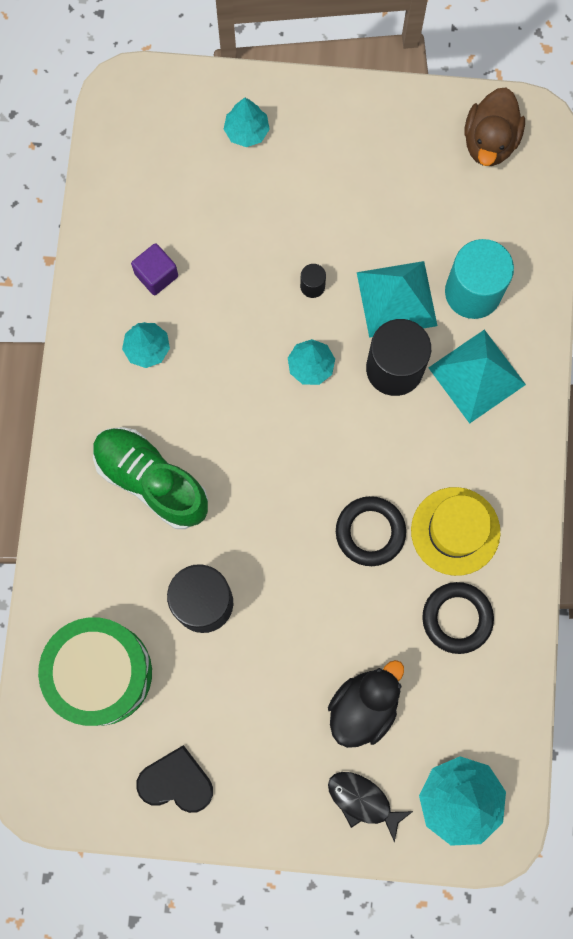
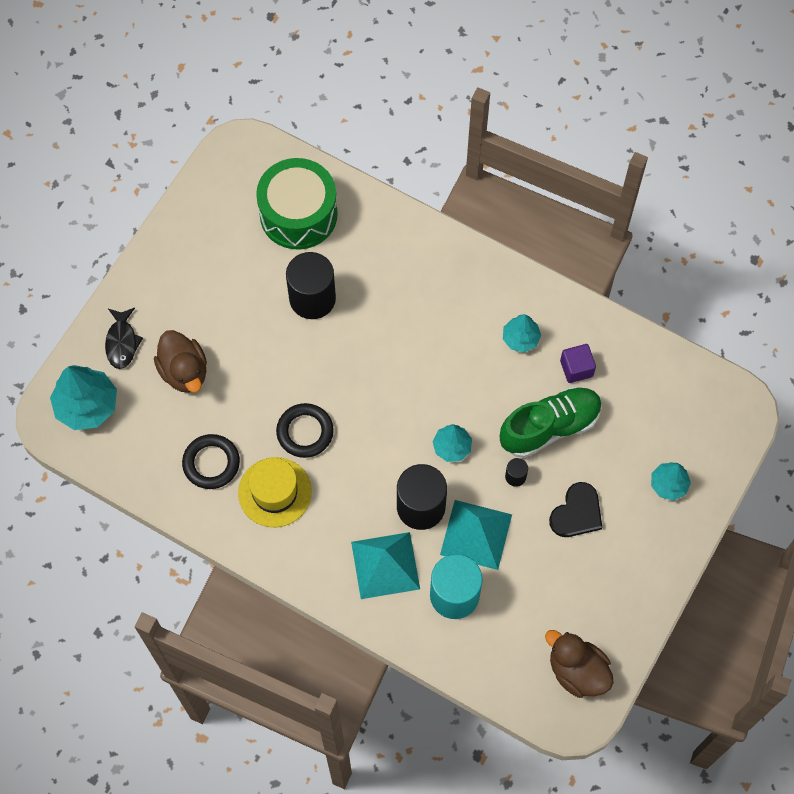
camera: 115 degrees right, 10 degrees down
(151, 481) = (418, 301): green shoe -> green shoe (549, 427)
(176, 782) = (200, 231): black heart -> black heart (577, 513)
(363, 706) = (184, 371): black duck -> brown duck
(363, 801) = (122, 342): black fish -> black fish turned 120 degrees clockwise

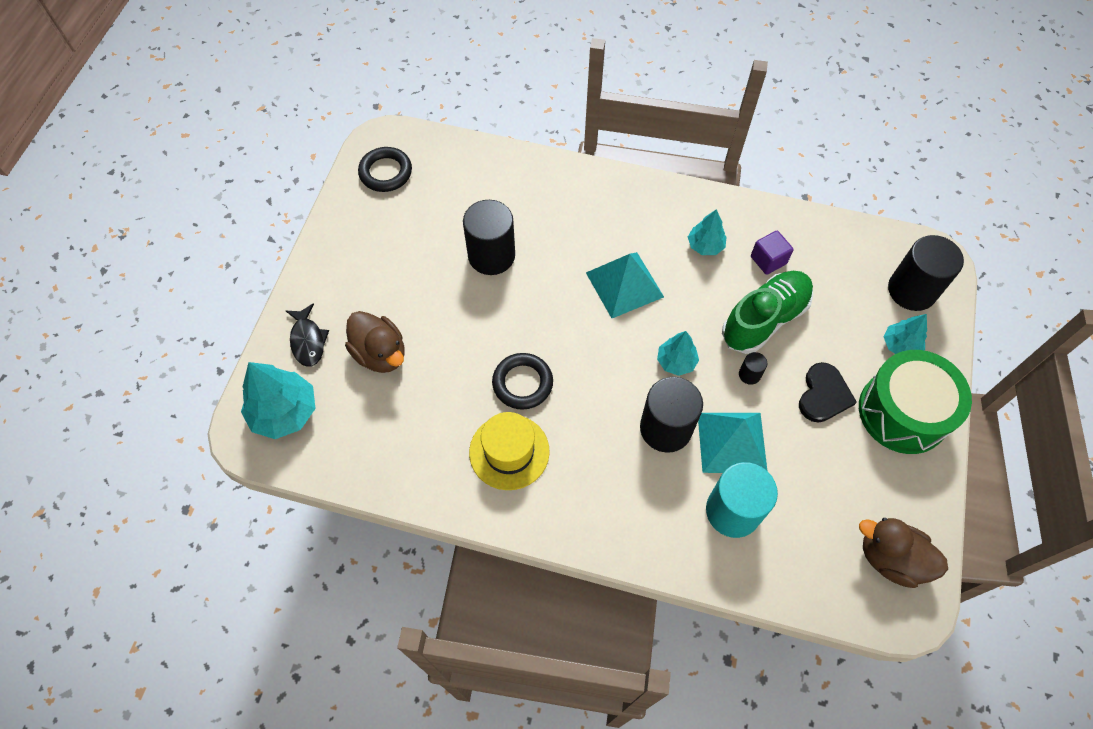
camera: 15 degrees left, 5 degrees down
(211, 463) = (433, 438): black ring -> black ring (386, 172)
(298, 214) = (455, 184): green drum -> green drum (903, 412)
(385, 565) = (650, 498): turquoise pyramid -> turquoise pyramid (624, 284)
(703, 433) = (911, 290): none -> black cylinder

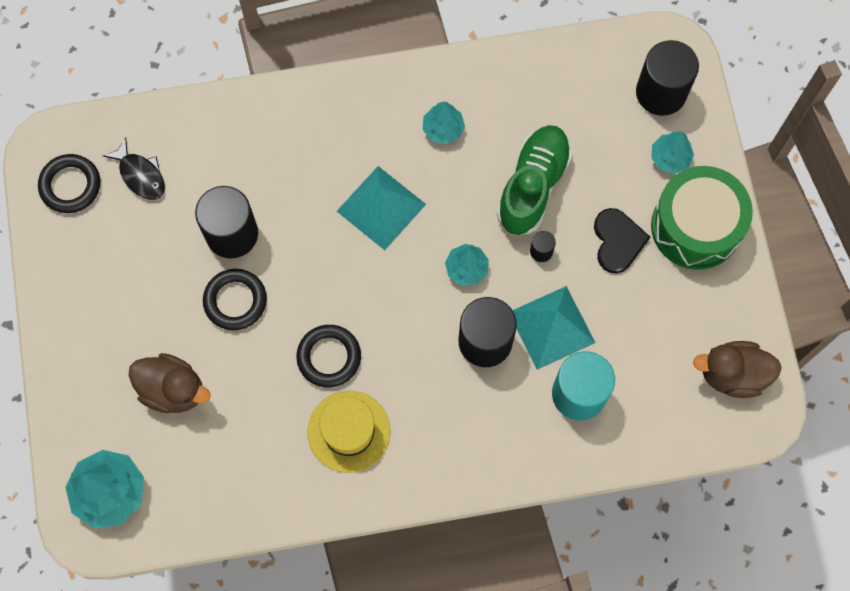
camera: 25 degrees left, 10 degrees up
(308, 341) = (92, 409): black fish -> black fish (140, 175)
(467, 307) = (235, 301): none -> black ring
(768, 260) = (511, 118): purple cube -> none

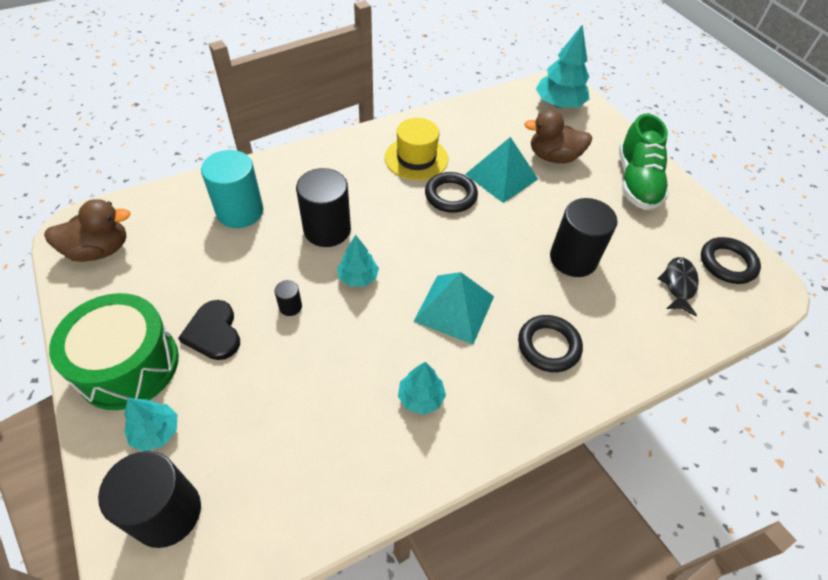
camera: 160 degrees right, 20 degrees down
(140, 175) = (678, 284): black fish -> black fish turned 75 degrees clockwise
(235, 301) = (542, 215): black ring -> black ring (548, 346)
(533, 186) = (310, 363): green shoe -> green shoe (636, 182)
(551, 327) = (270, 251): turquoise pyramid -> turquoise pyramid (501, 176)

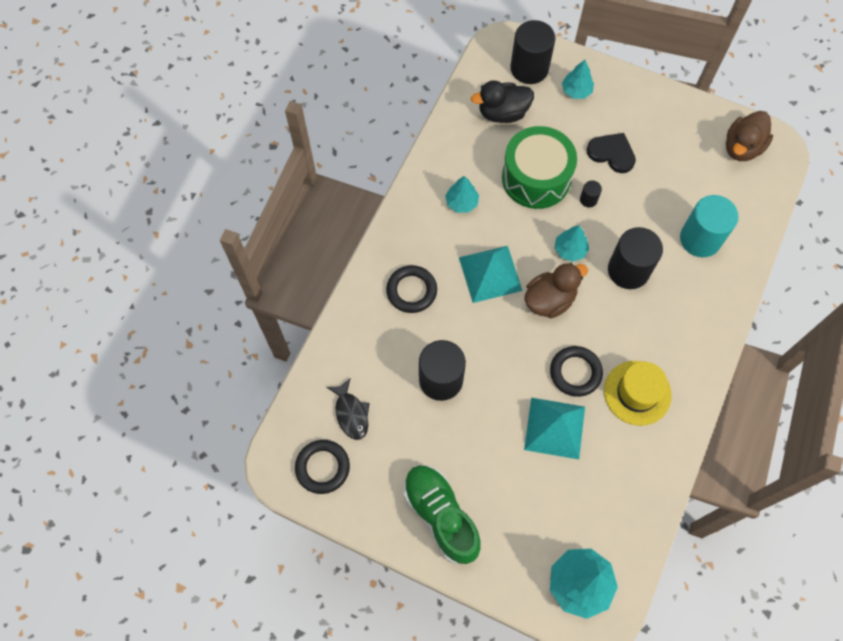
camera: 145 degrees right, 15 degrees up
(128, 365) = (632, 106): green drum -> green drum (536, 178)
(268, 473) = (502, 113): none -> black duck
(553, 157) = (530, 491): brown duck -> brown duck (549, 300)

